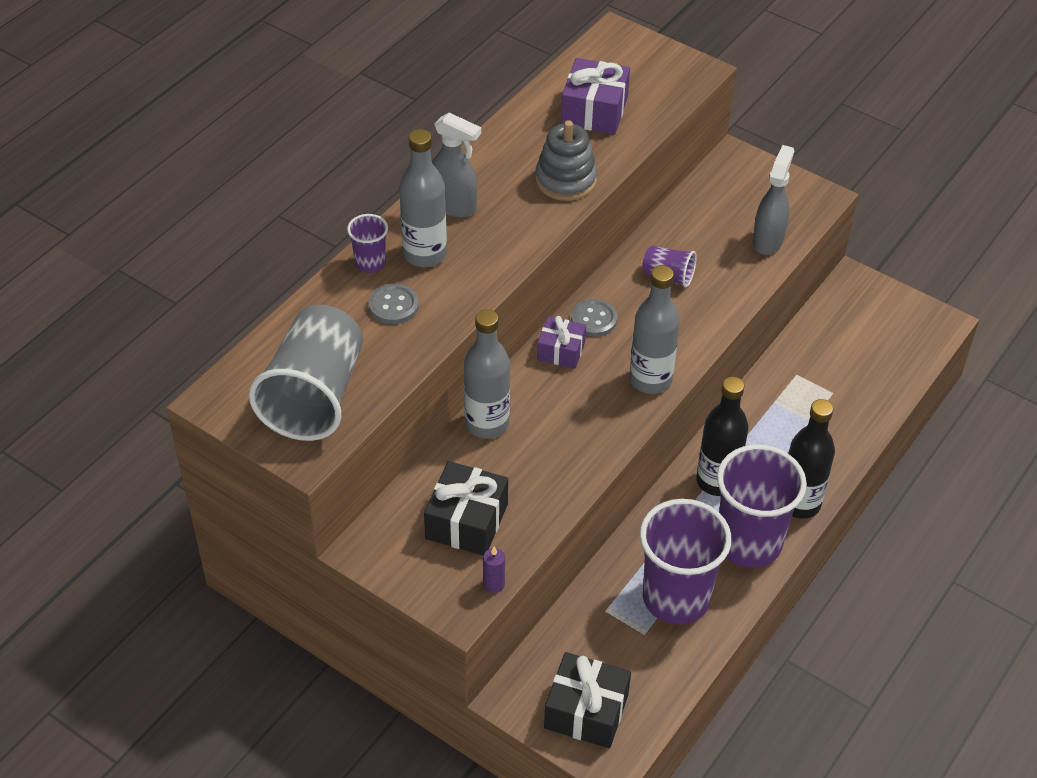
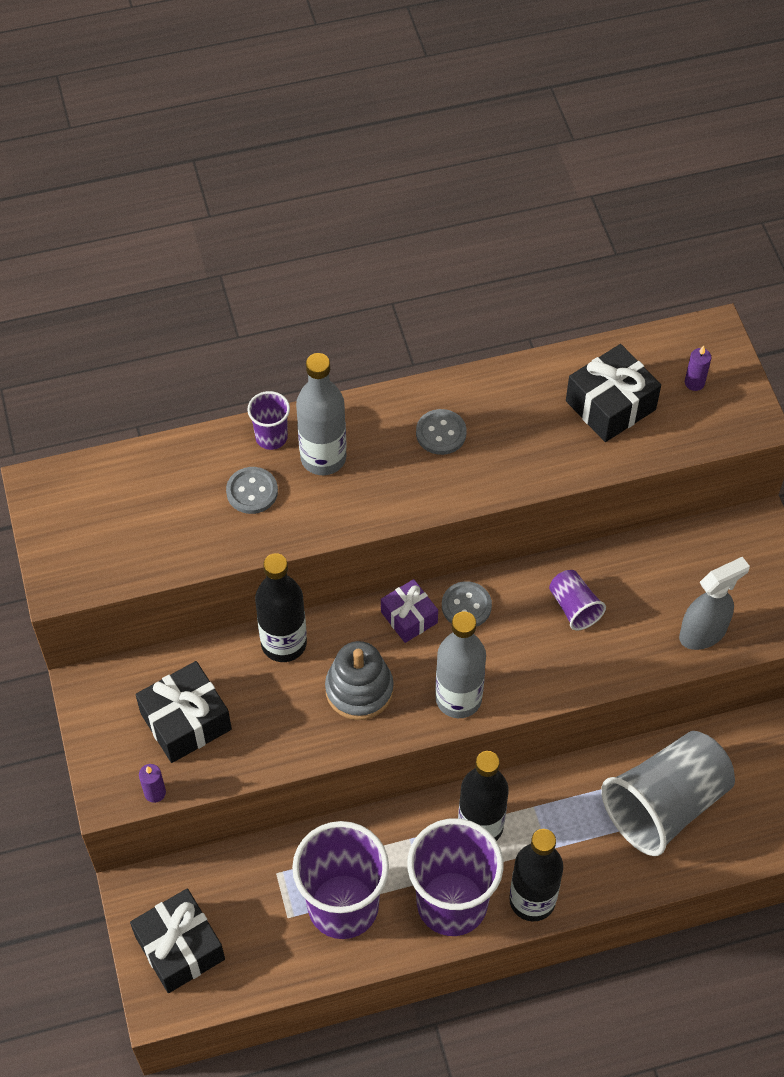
camera: 40 degrees right, 10 degrees up
(314, 396) = (114, 535): grey cup -> grey cup (665, 804)
(454, 206) = (392, 426): grey spray bottle -> none
(487, 423) = (284, 643): grey bottle -> black bottle
(495, 191) = (441, 433): none -> grey button
(565, 180) = (514, 462): grey stacking toy -> grey stacking toy (359, 690)
(594, 111) = (610, 405): purple gift -> black gift
(635, 68) = (694, 383): none -> purple candle

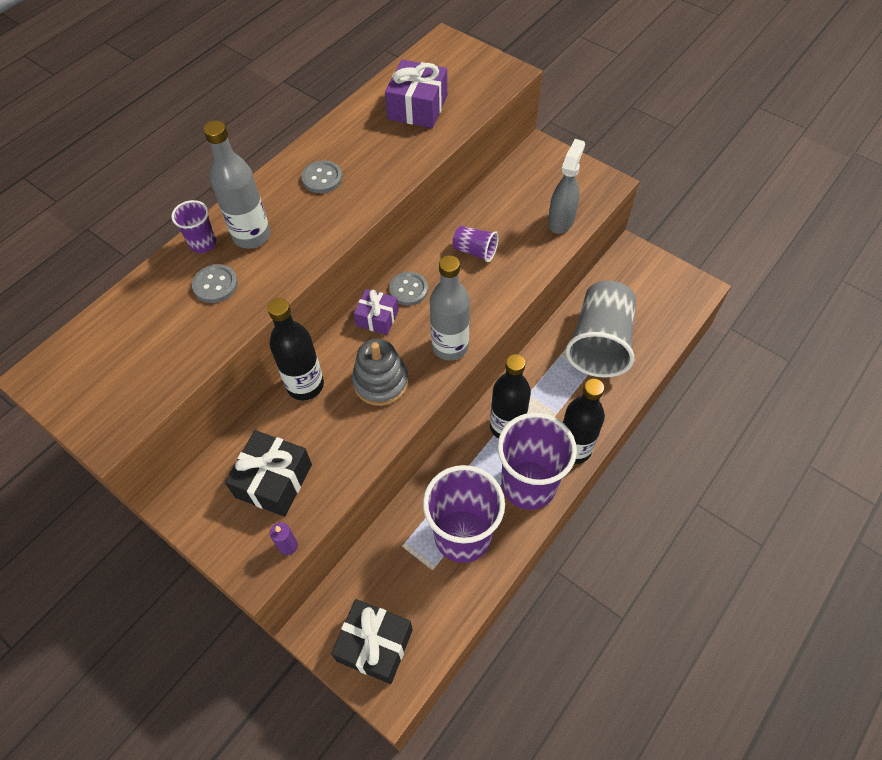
camera: 35 degrees left, 0 degrees up
(610, 405) = (417, 107): black gift -> purple gift
(694, 383) = (457, 71): purple candle -> none

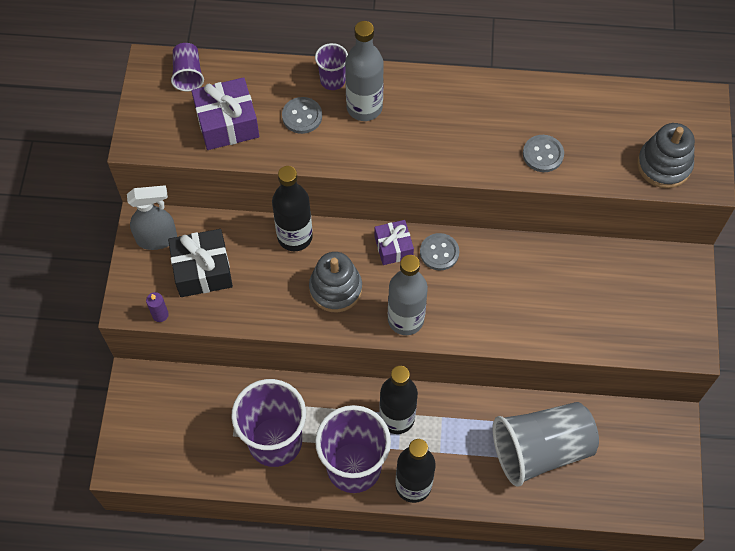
camera: 55 degrees right, 5 degrees up
(322, 178) = (459, 116): grey button -> grey button (543, 154)
(374, 645) = (149, 430): black gift -> none
(417, 107) = (599, 134): purple gift -> purple gift (227, 123)
(475, 251) = (520, 280): purple cup -> purple cup (188, 74)
(476, 87) = (664, 165): none -> grey stacking toy
(561, 221) = (611, 331): grey spray bottle -> grey spray bottle (157, 238)

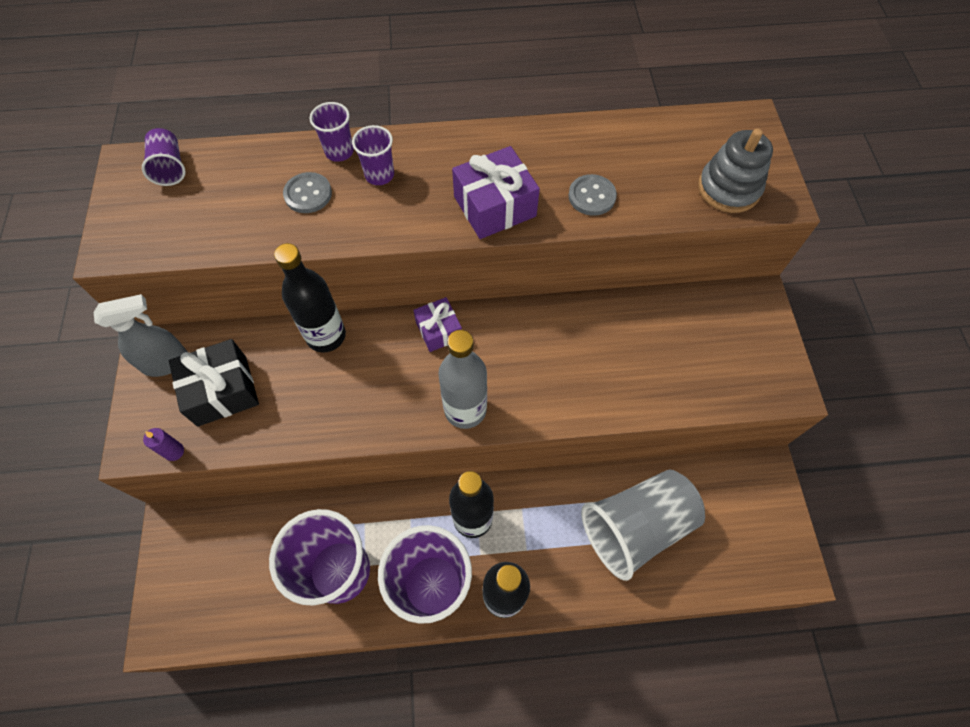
camera: 10 degrees left, 0 degrees up
(227, 123) = (219, 214): purple gift -> purple gift (495, 206)
(335, 288) = (379, 387): grey stacking toy -> none
(364, 107) = (379, 175): grey bottle -> purple cup
(439, 252) = (490, 328): grey button -> none

